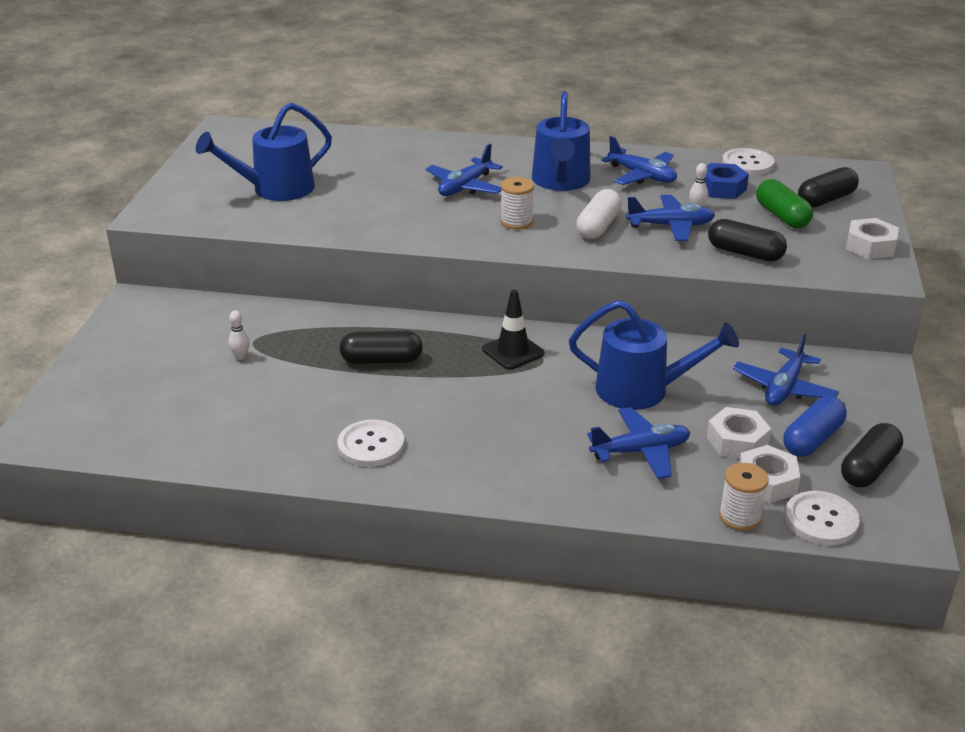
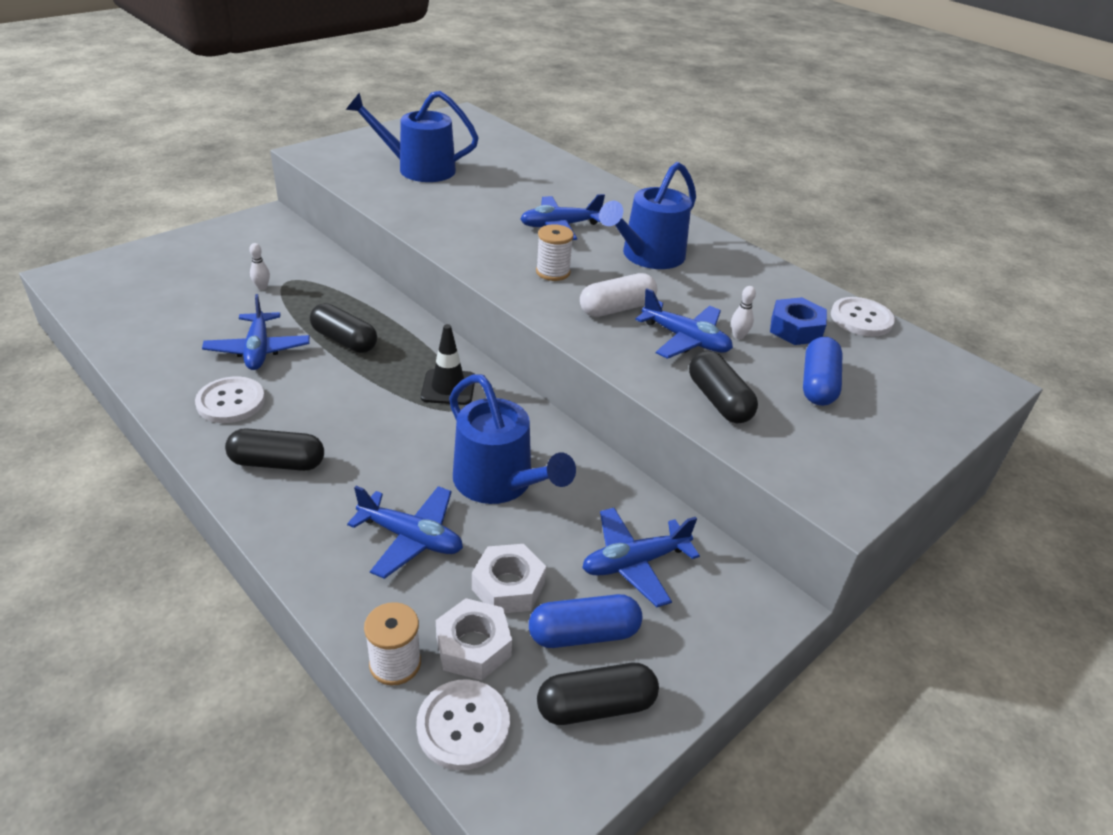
camera: 35 degrees right, 5 degrees up
(642, 176) = (732, 284): blue plane -> blue plane (258, 350)
(782, 216) = (818, 384): green capsule -> blue capsule
(826, 200) = (896, 391): black capsule -> black capsule (277, 463)
(870, 246) = (873, 463): white nut -> none

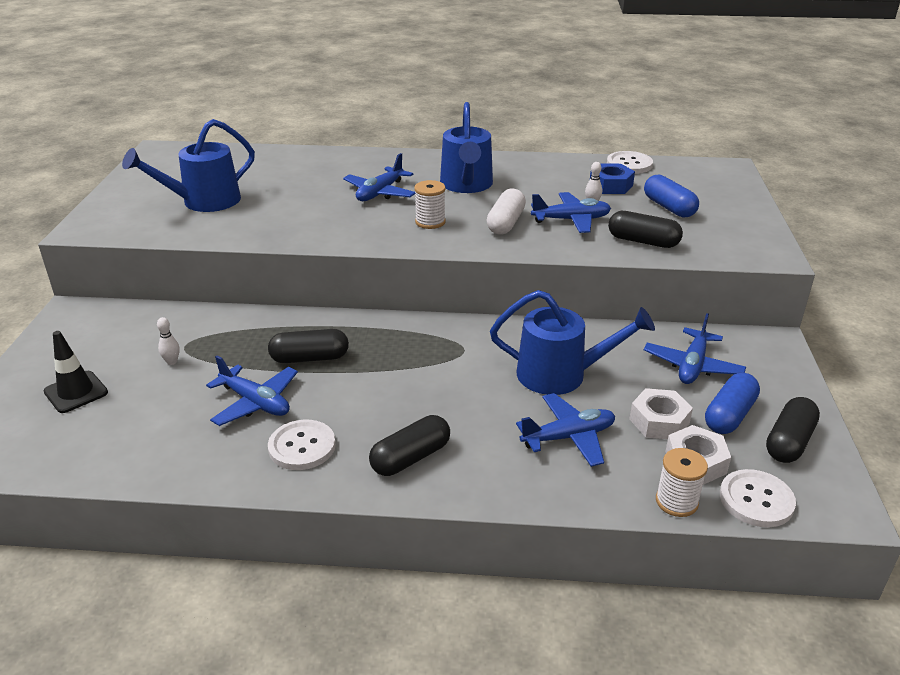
camera: 40 degrees left, 5 degrees down
(448, 387) = (435, 343): black traffic cone -> black traffic cone (76, 392)

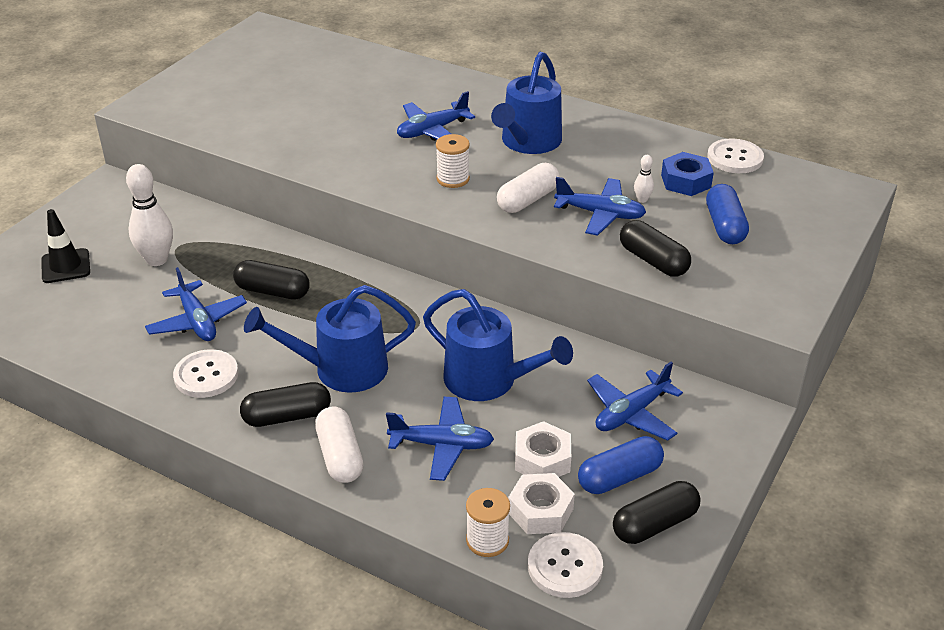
camera: 25 degrees right, 5 degrees up
(172, 362) = (157, 260): white bowling pin -> white bowling pin, size x2.18
(204, 201) = (261, 101): blue watering can -> blue watering can (341, 369)
(488, 475) = (340, 456): none -> white capsule

